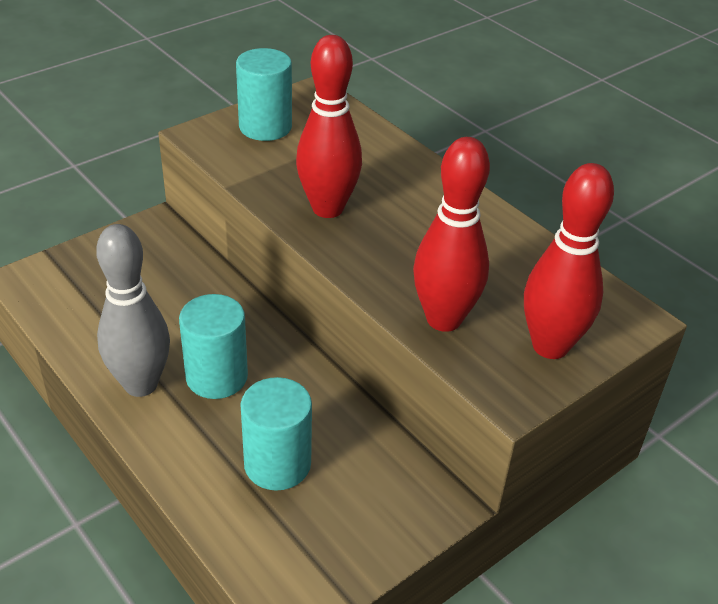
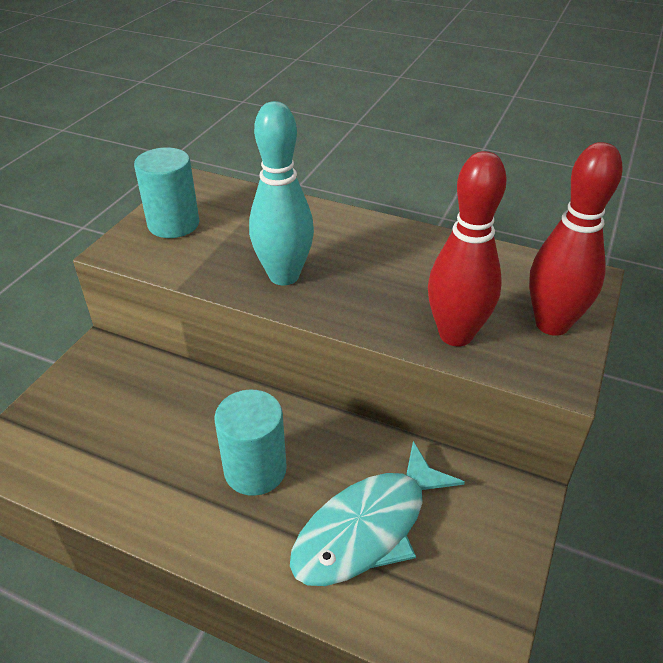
camera: 25 degrees left, 0 degrees up
(141, 384) = (188, 510): grey bowling pin -> none
(277, 464) = (368, 528): turquoise cylinder -> turquoise fish
(327, 208) = (284, 276): red bowling pin -> turquoise bowling pin

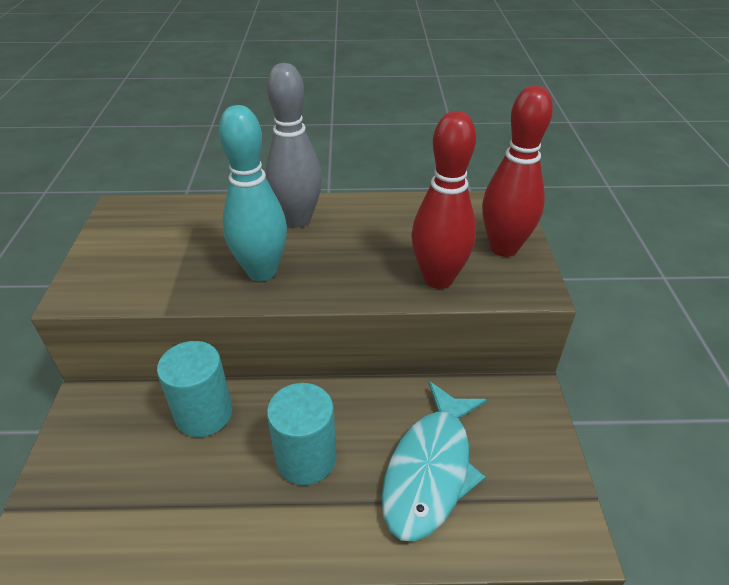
camera: 25 degrees left, 0 degrees up
(173, 224) = (122, 253): turquoise cylinder -> turquoise cylinder (204, 414)
(348, 235) = (297, 220): none -> grey bowling pin

